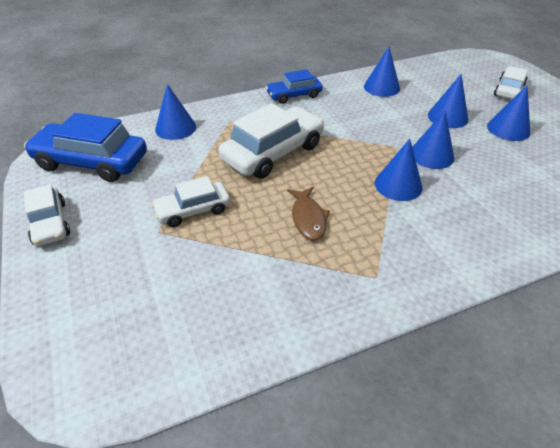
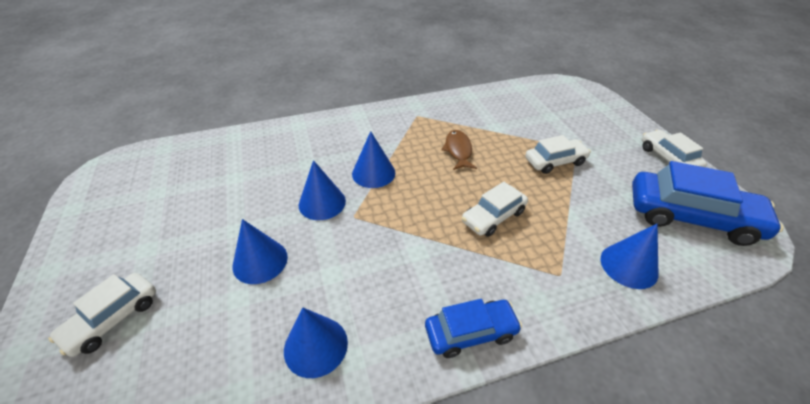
camera: 175 degrees left, 0 degrees up
(273, 153) = (493, 216): white car -> white car, size x0.58
(508, 129) = (203, 234): blue cone -> none

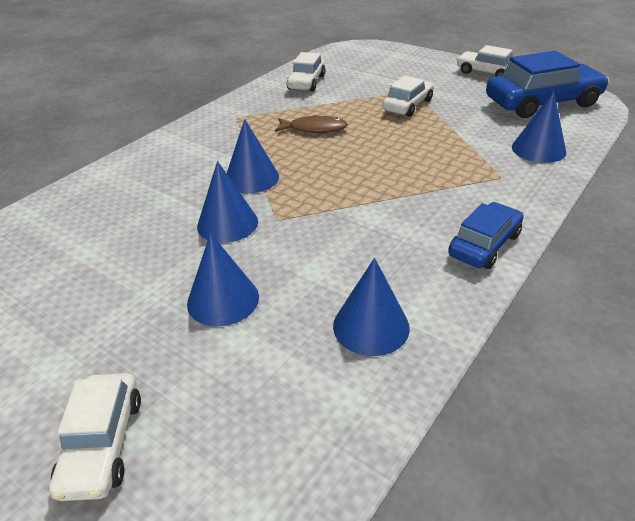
camera: 35 degrees left, 5 degrees down
(458, 150) = (314, 129): brown fish -> brown fish turned 135 degrees clockwise
(493, 216) = (405, 162): white car -> white car (306, 82)

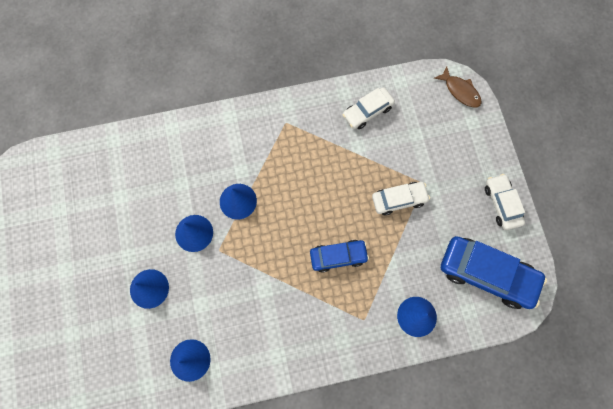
camera: 40 degrees right, 35 degrees up
(102, 444) = (56, 328): white car -> none
(314, 129) = (316, 178): brown fish -> brown fish (460, 91)
(484, 245) = (290, 360): blue car -> blue car (338, 256)

